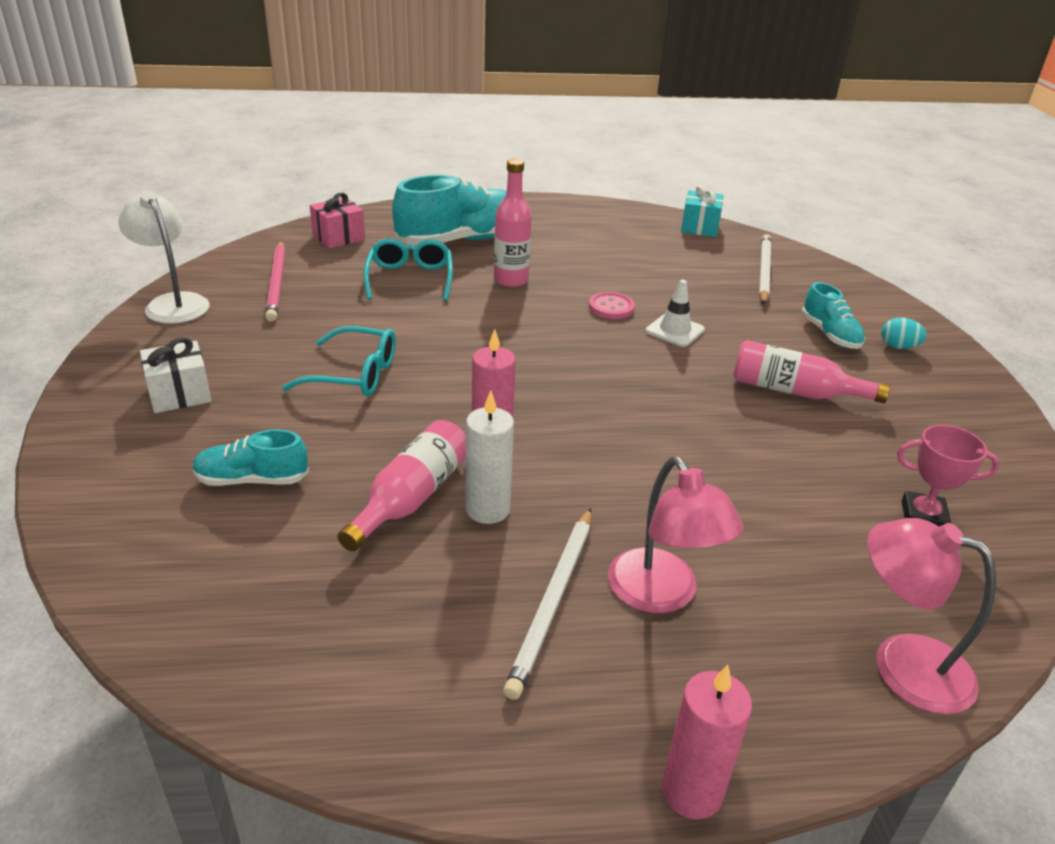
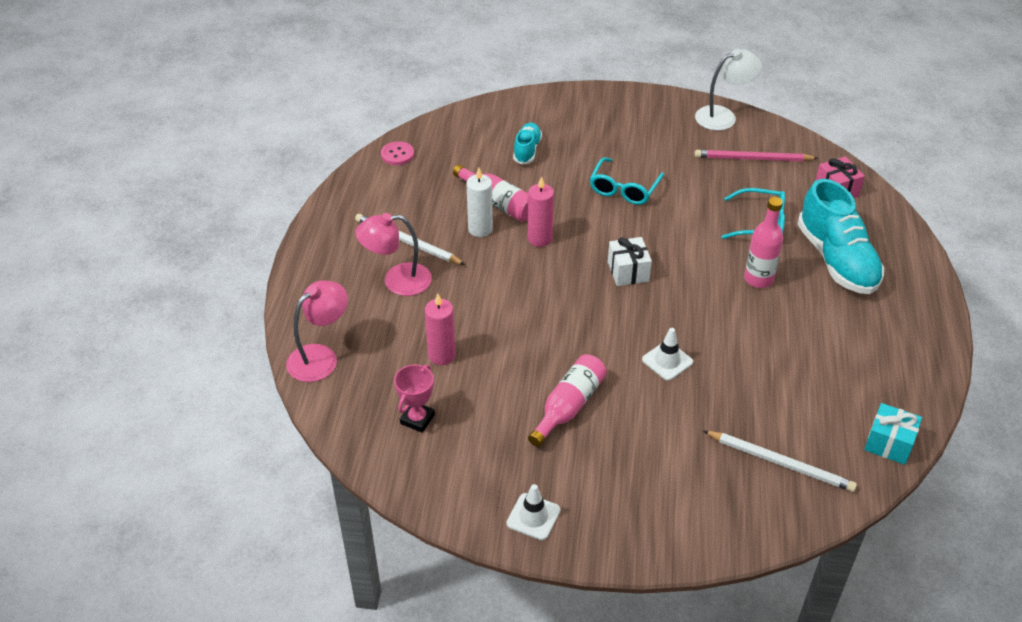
camera: 105 degrees right, 10 degrees up
(180, 394) = (612, 124): white gift -> white gift (628, 271)
(611, 307) = (709, 331): pink button -> pink button (397, 154)
(692, 791) = (293, 263): pink candle -> pink candle (441, 355)
(830, 334) = (652, 466): turquoise shoe -> none
(898, 347) = (626, 510): turquoise egg -> none
(967, 402) = (533, 517): none -> white traffic cone

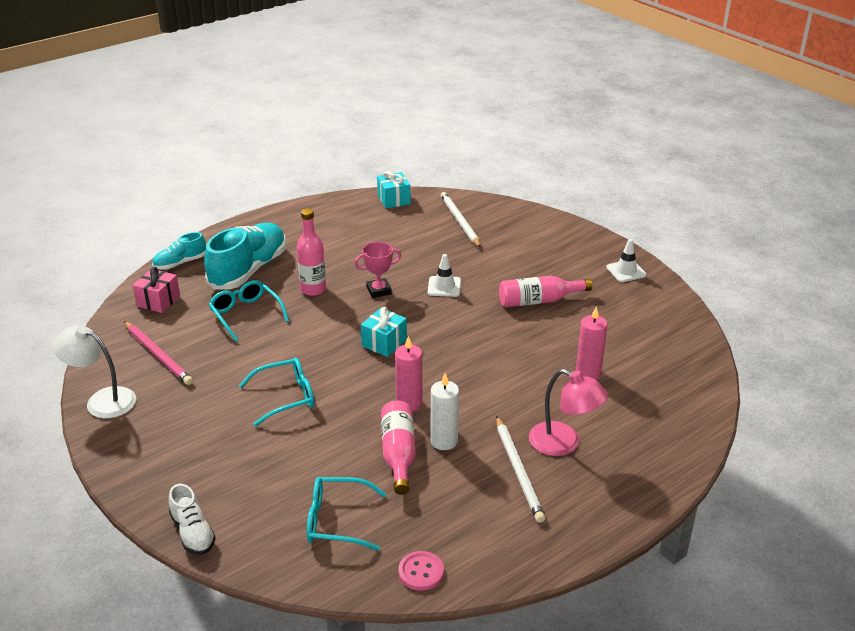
camera: 135 degrees left, 10 degrees down
(320, 357) = (684, 425): pink lamp -> none
(417, 419) = (647, 348): pink trophy -> pink trophy (379, 291)
(479, 148) = (337, 521): none -> turquoise glasses
(527, 150) = (300, 486): turquoise shoe -> turquoise shoe (180, 263)
(544, 98) = (193, 532): none -> white shoe
(628, 271) = (384, 343): white gift -> turquoise gift

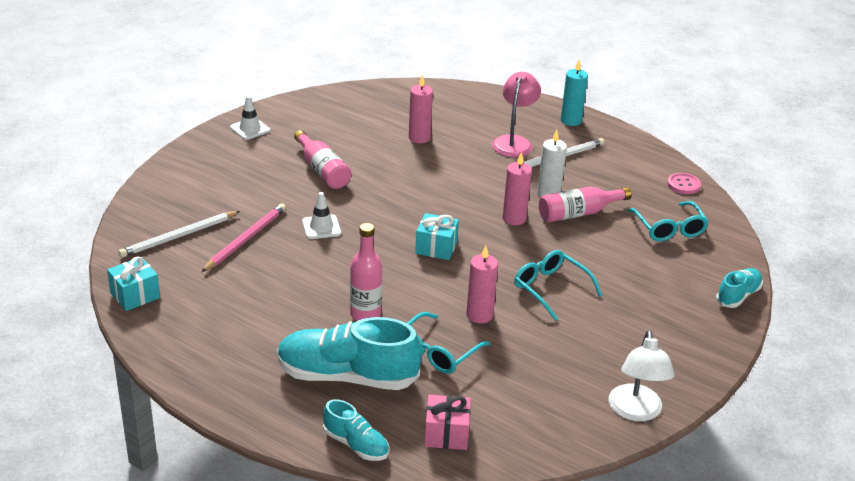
camera: 110 degrees left, 0 degrees up
(158, 355) = (543, 397): pink pencil -> pink pencil (246, 239)
(193, 532) = (738, 296): white shoe -> turquoise shoe
(276, 346) = (479, 315): none -> pink candle
(379, 291) = (347, 268): pink trophy -> none
(607, 511) = (571, 121): none -> turquoise candle

